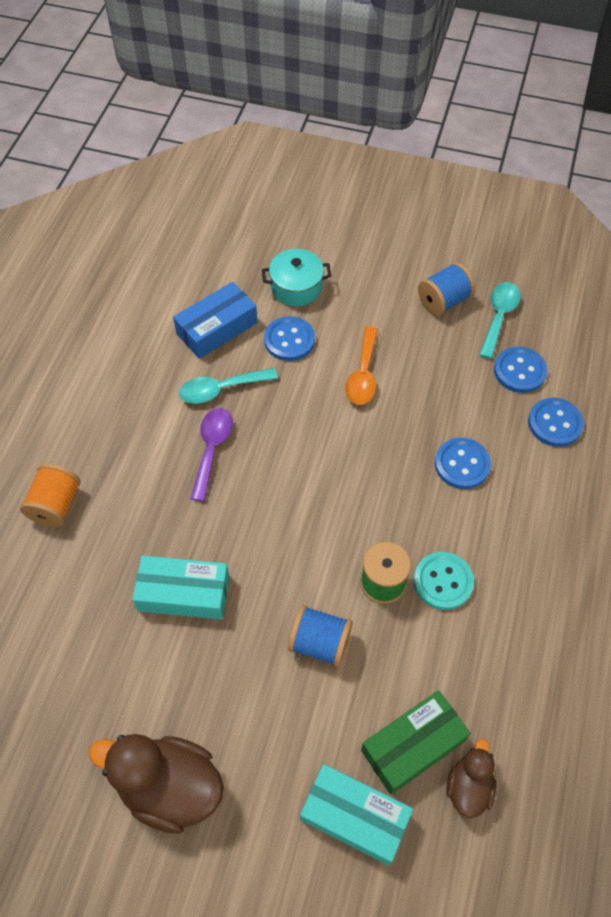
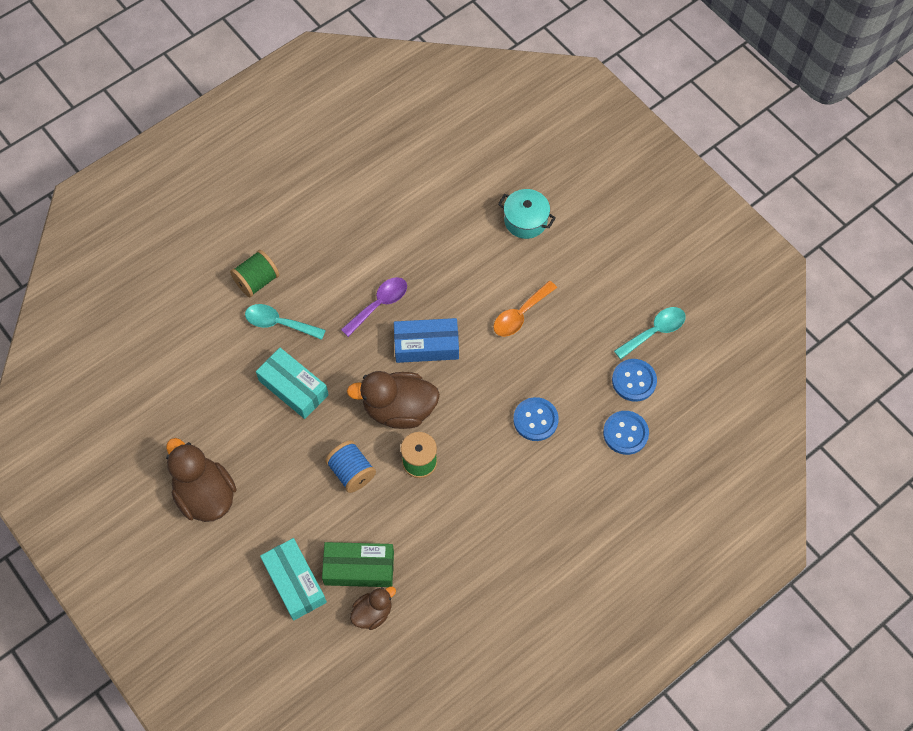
camera: 35 degrees right, 5 degrees up
(56, 505) = (257, 281): orange spool -> green spool
(217, 328) = (446, 219): blue box -> blue box (426, 345)
(221, 389) = (416, 266): turquoise spoon -> turquoise spoon (279, 323)
(289, 340) = (489, 258): blue button -> none
(317, 542) = (399, 409): none -> brown duck
(443, 301) = (624, 295): blue spool -> none
(443, 581) = (458, 486): turquoise button -> none

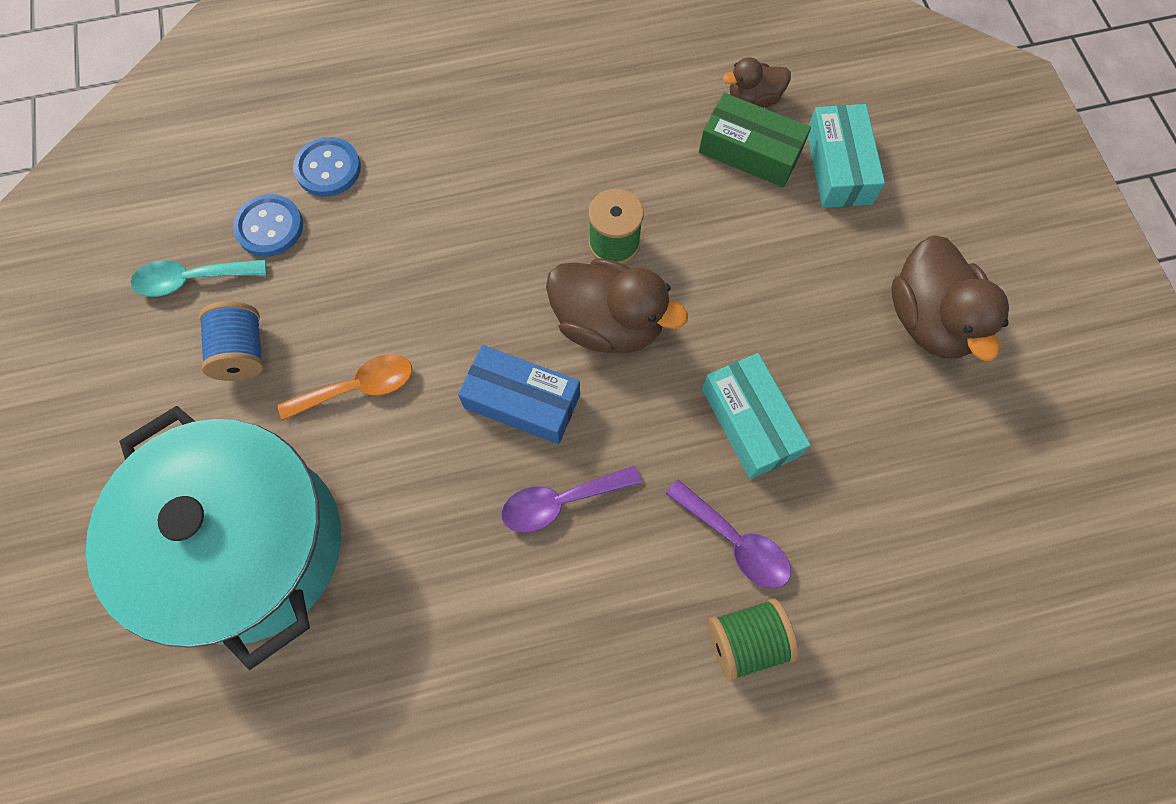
camera: 155 degrees left, 5 degrees up
(279, 323) = (735, 542): turquoise spoon -> purple spoon
(351, 472) = (712, 267): blue spool -> blue spool (242, 352)
(525, 221) = (248, 546): turquoise pot -> turquoise pot, size x2.40
(535, 420) = (431, 232): blue button -> none

